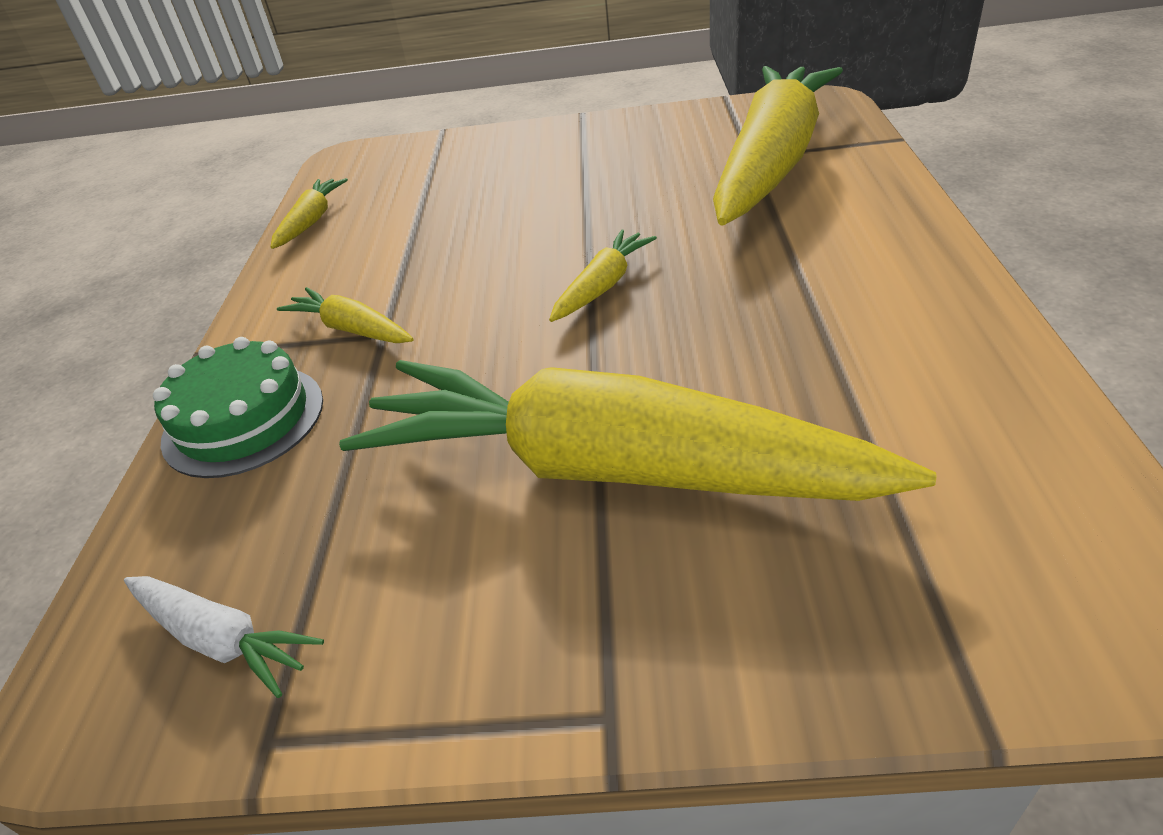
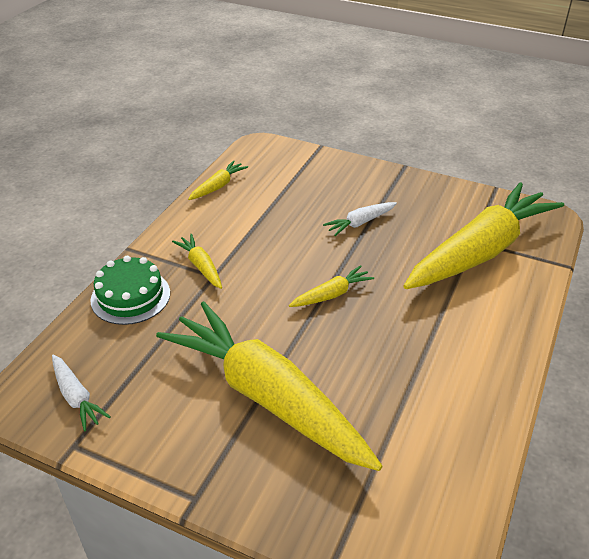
camera: 20 degrees right, 0 degrees up
(573, 189) = (360, 223): none -> white carrot

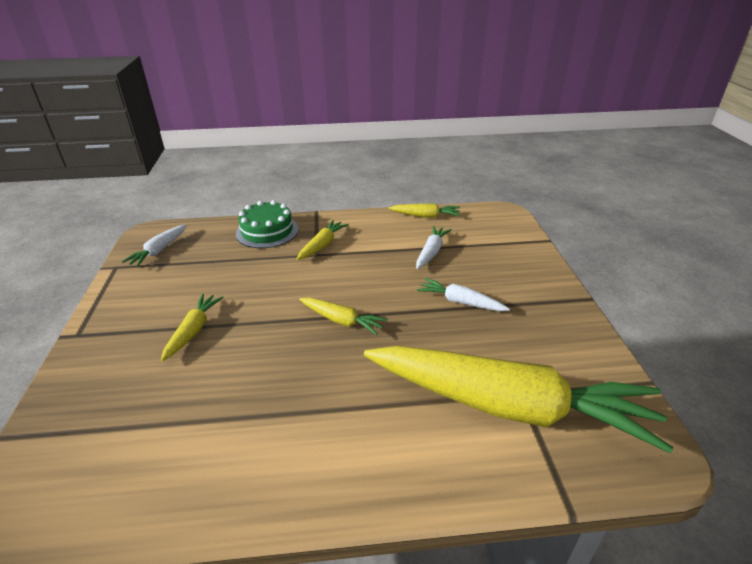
camera: 60 degrees right, 5 degrees down
(267, 397) = (193, 331): yellow carrot -> yellow carrot, size x0.40
(279, 208) = (431, 252): none -> white carrot

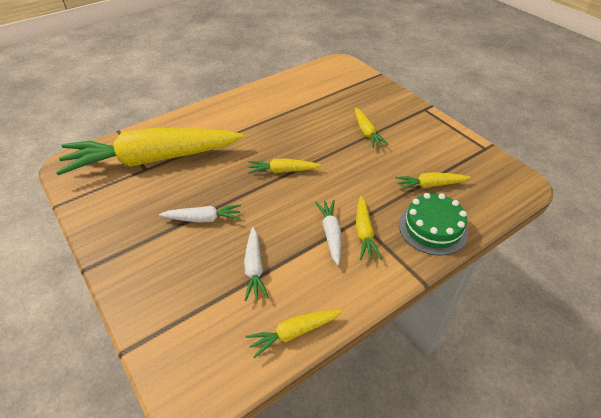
camera: 150 degrees right, 10 degrees up
(159, 250) = (483, 171): white carrot -> white carrot (330, 234)
(220, 256) = (430, 185): none -> yellow carrot

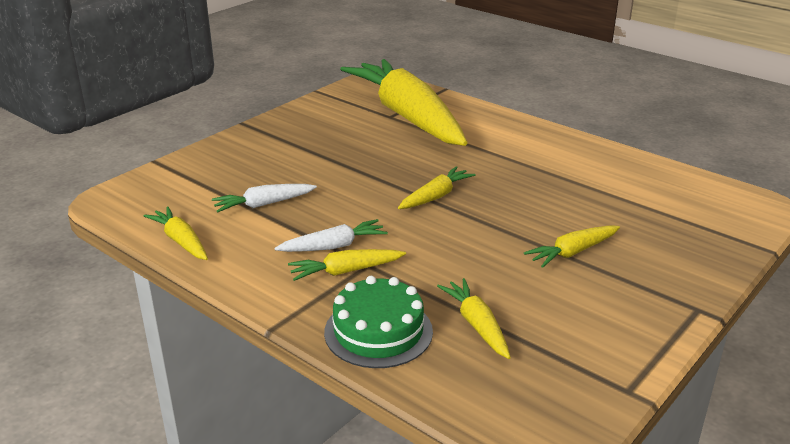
camera: 75 degrees right, 15 degrees down
(203, 219) = (326, 162): white carrot -> none
(283, 171) = (435, 196): yellow carrot -> yellow carrot turned 60 degrees clockwise

